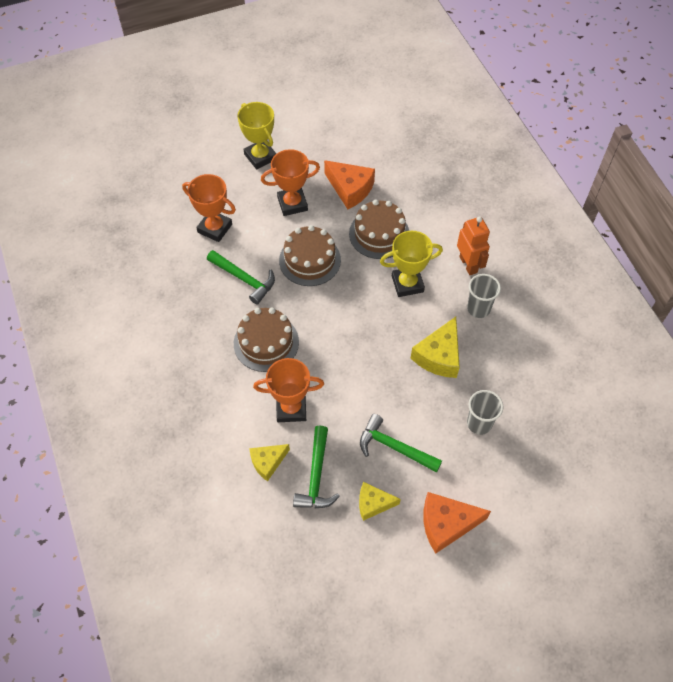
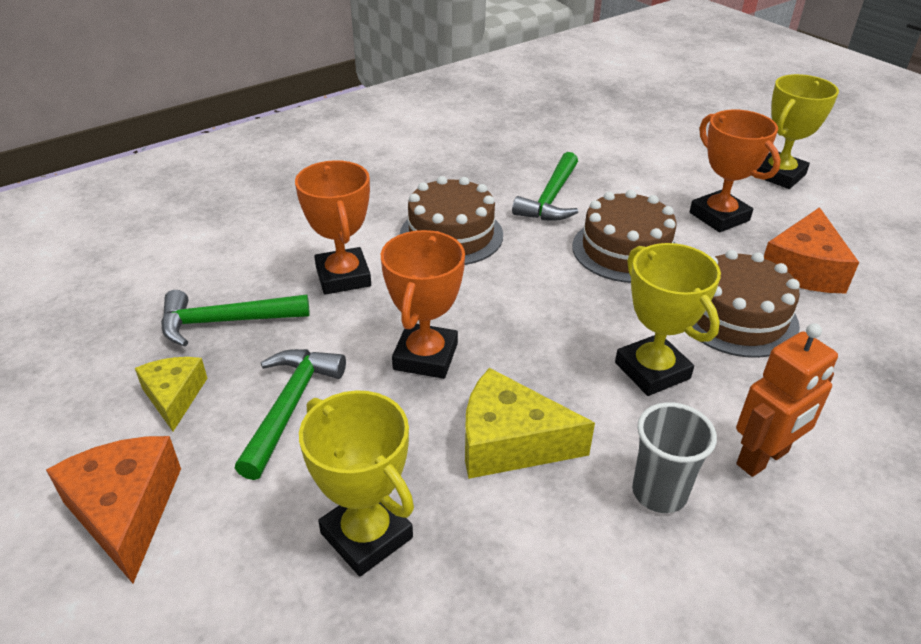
camera: 75 degrees right, 20 degrees down
(215, 228) = (620, 161): orange trophy -> orange trophy (425, 356)
(267, 462) = (246, 270): yellow cheese -> none
(479, 423) = (366, 535): grey cup -> yellow trophy

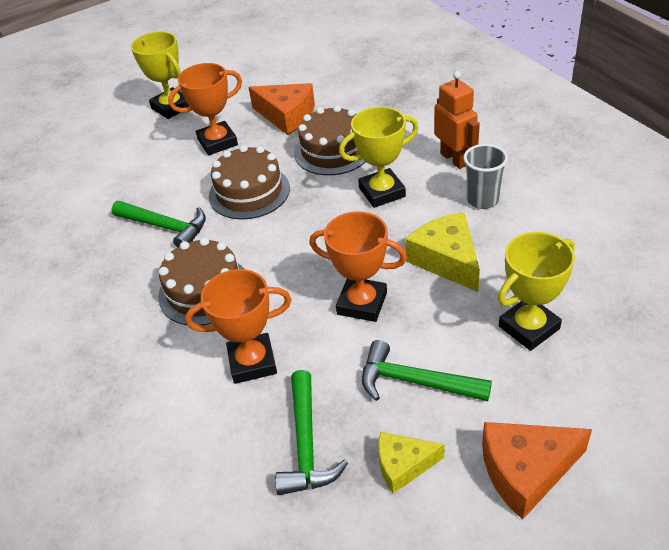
camera: 80 degrees left, 5 degrees up
(509, 442) = (446, 260): yellow cheese -> yellow cheese turned 135 degrees clockwise

